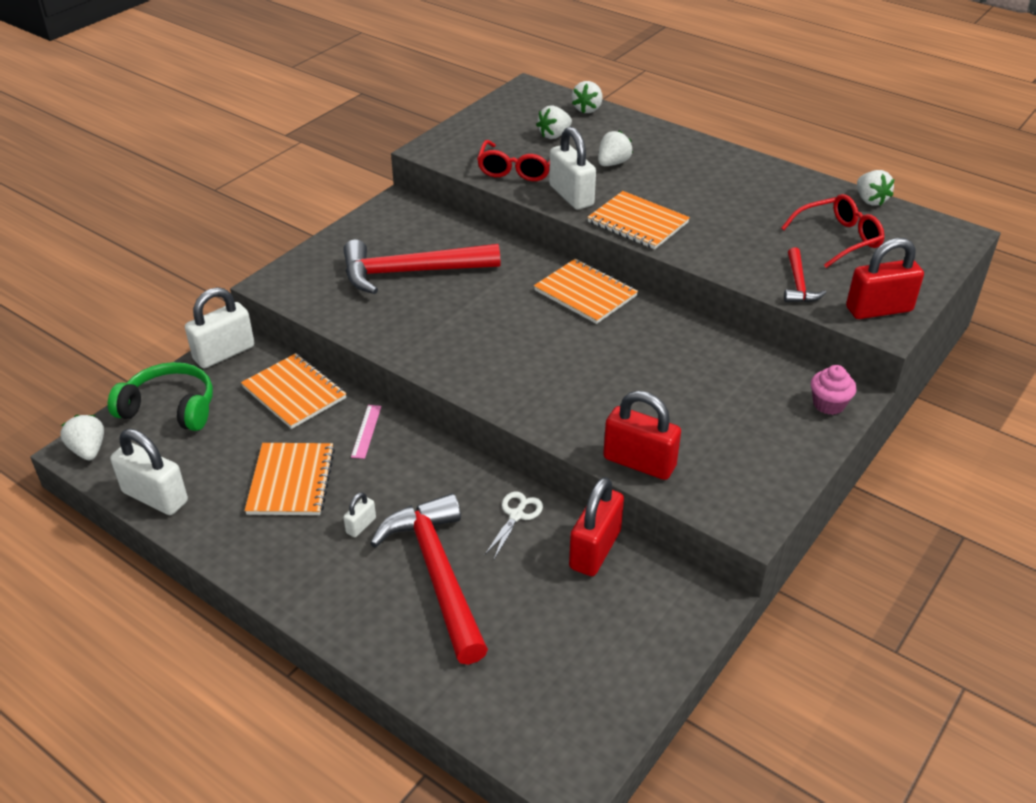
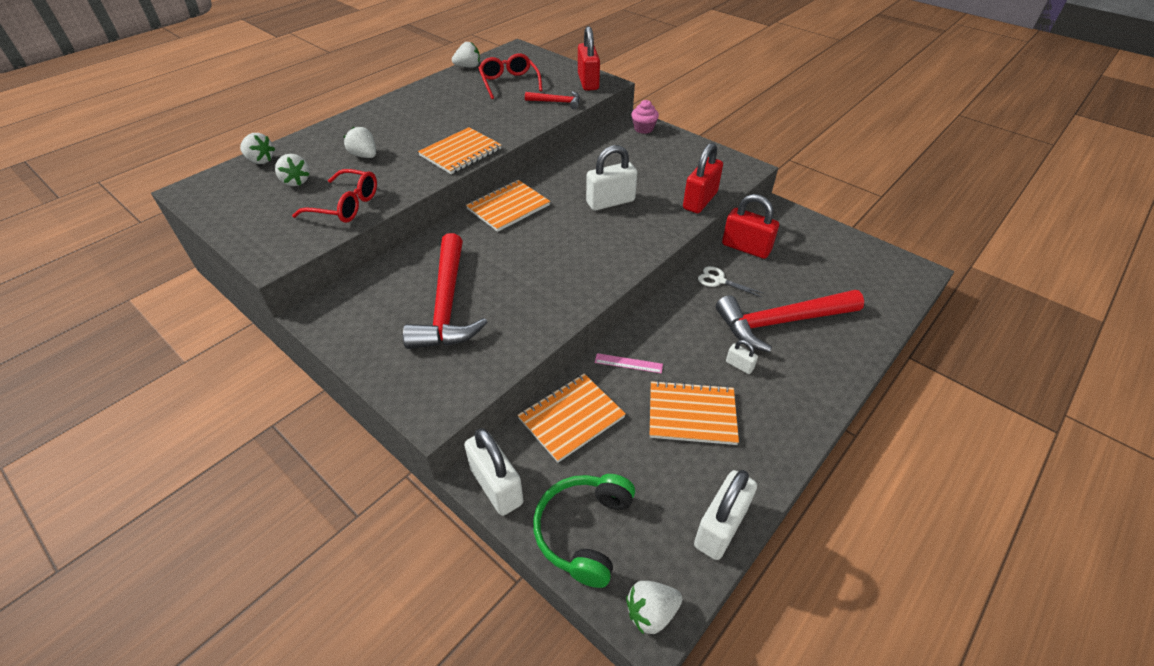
camera: 85 degrees left, 5 degrees up
(571, 196) = (406, 180): white padlock -> white padlock (610, 202)

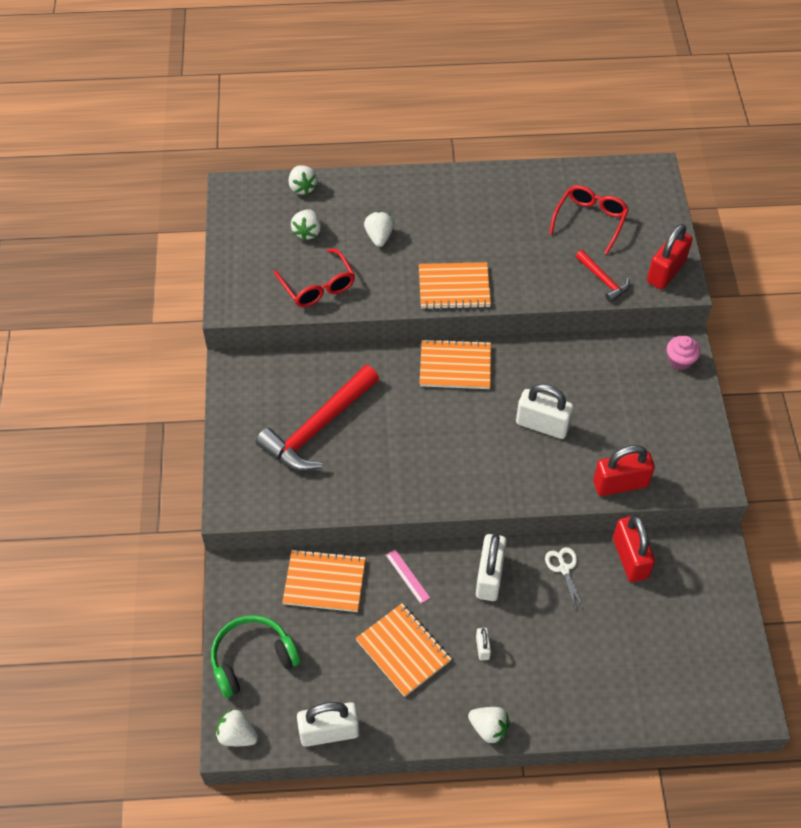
camera: 45 degrees right, 10 degrees up
(468, 67) = (577, 169): white strawberry -> white strawberry (489, 728)
(496, 486) = (234, 586): white padlock -> white padlock (489, 577)
(780, 322) = (562, 645): red hammer -> none

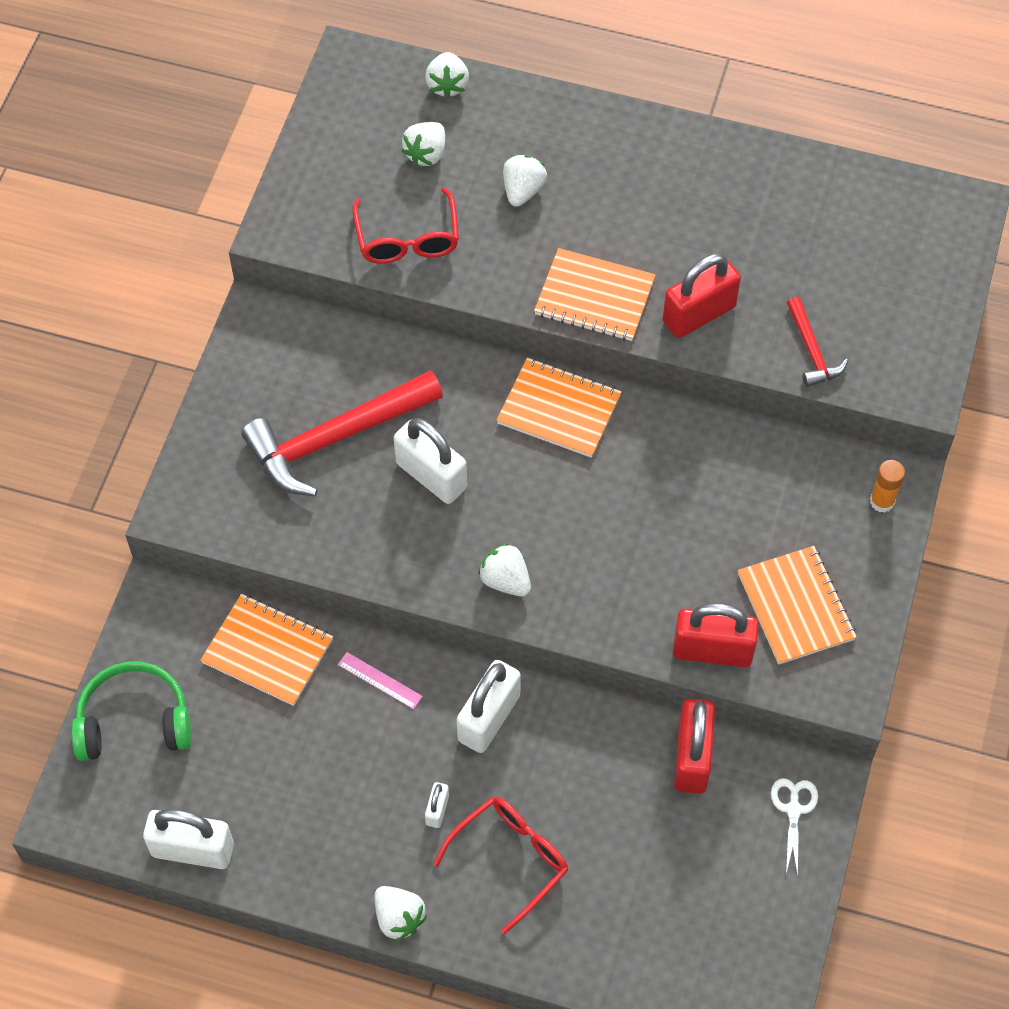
camera: 20 degrees right, 5 degrees up
(237, 735) = (76, 813): white strawberry -> white strawberry (505, 580)
(403, 650) = (331, 777): orange notebook -> orange notebook (796, 606)
(407, 576) = (380, 680): pink ruler -> pink ruler turned 45 degrees counterclockwise
(542, 425) = (642, 532): white padlock -> white padlock (431, 476)
(564, 569) = (594, 741): white scissors -> white scissors (793, 810)
(590, 220) = (835, 255): red glasses -> red glasses (511, 859)
(666, 272) = (909, 366): red padlock -> red padlock (699, 314)
(680, 360) = (882, 501): pink cupcake -> orange glue stick

